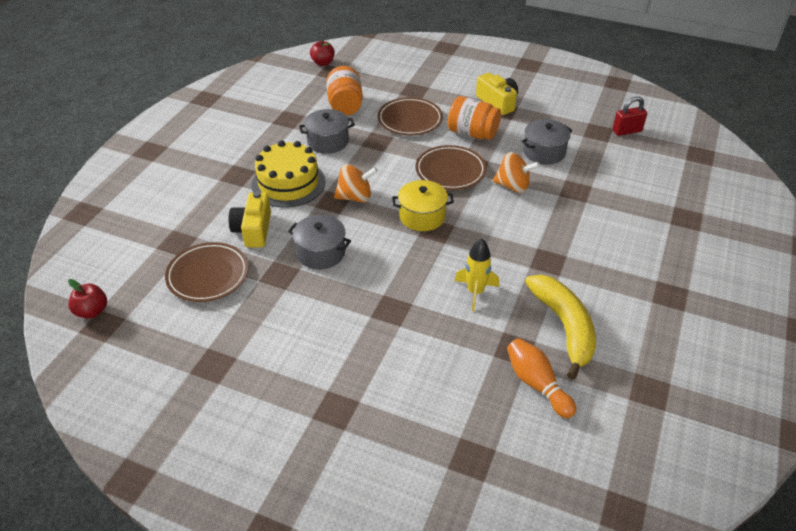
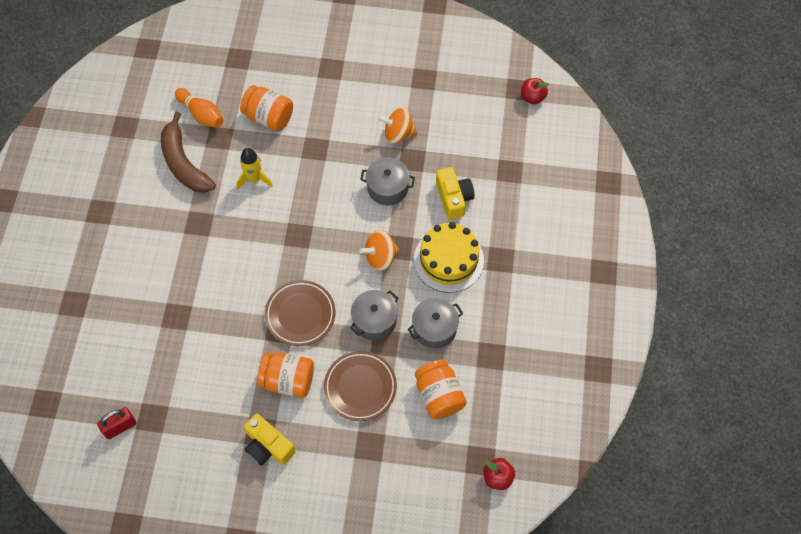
camera: 165 degrees right, 20 degrees up
(208, 275) = (466, 146): brown plate -> none
(422, 216) = (314, 248): yellow pot -> none
(442, 360) = (269, 117): none -> orange jar
(513, 186) = (236, 307): orange spinning top -> orange spinning top (398, 134)
(544, 152) = (209, 367): grey pot -> grey pot (374, 320)
(564, 327) = (184, 163): yellow banana -> brown banana

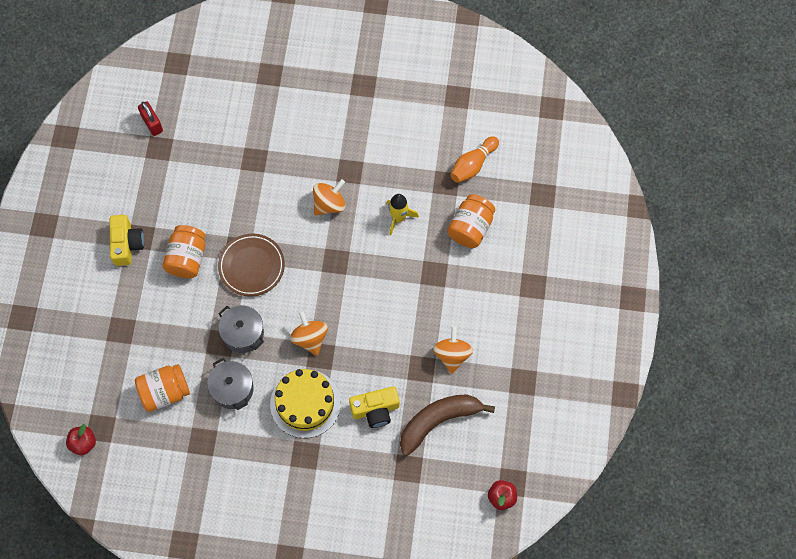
camera: 90 degrees right, 5 degrees up
(184, 163) = (416, 153): brown banana -> brown banana (438, 421)
(234, 241) = (329, 204): none -> orange spinning top
(268, 446) = (126, 244): yellow camera -> yellow camera turned 135 degrees clockwise
(360, 387) = (177, 321): brown plate -> none
(387, 188) = (388, 344): grey pot -> none

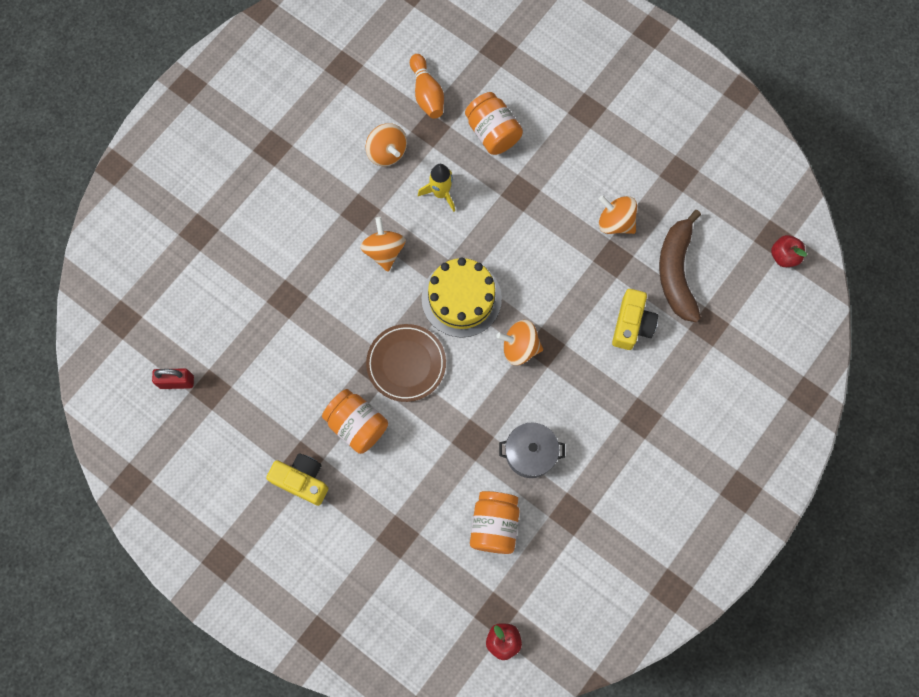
camera: 60 degrees left, 5 degrees up
(243, 333) = (475, 411): grey pot -> none
(305, 403) = (587, 389): yellow cake -> yellow cake (461, 298)
(408, 163) = (387, 152): none -> orange spinning top

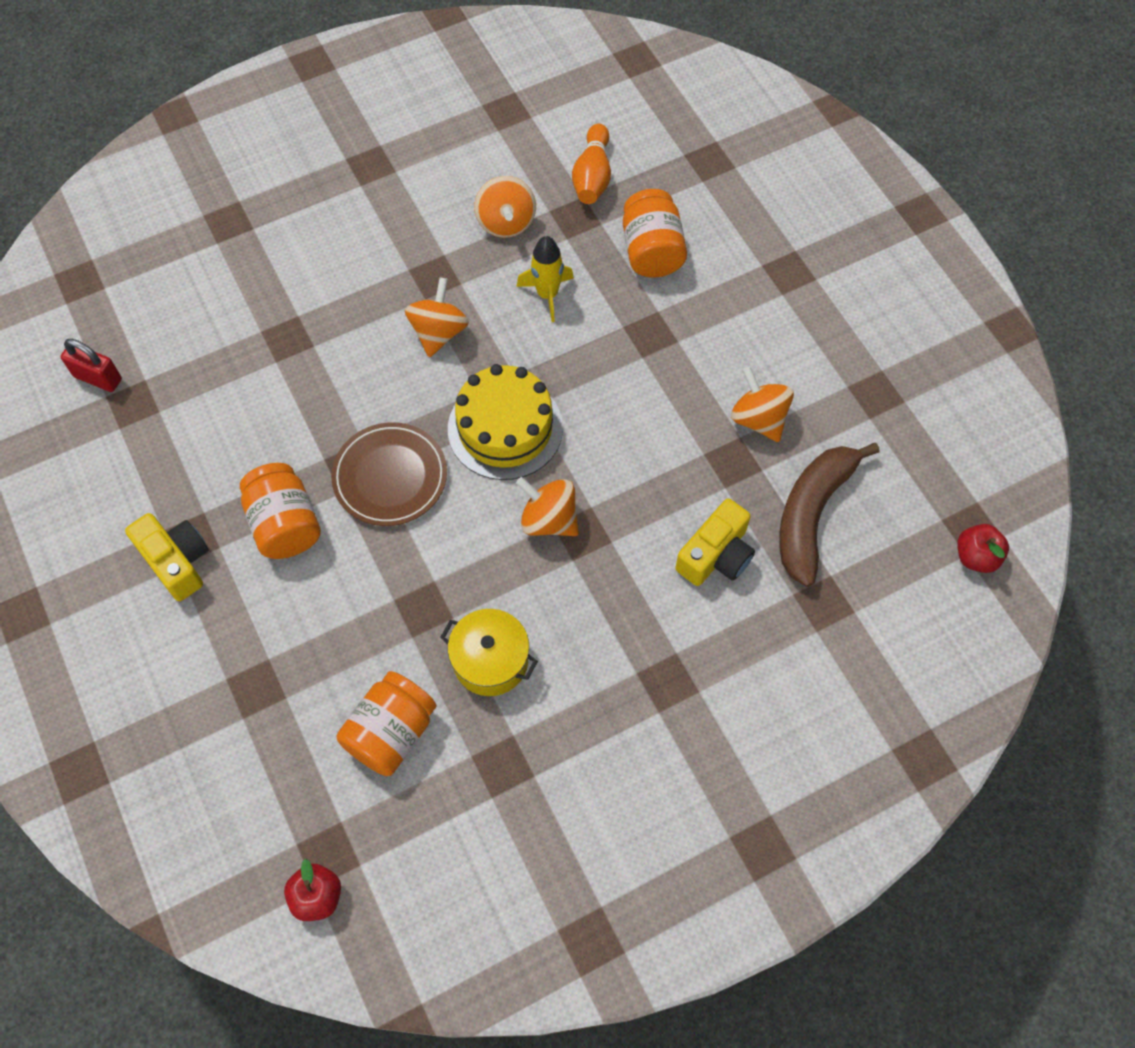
camera: 25 degrees right, 10 degrees down
(530, 453) = (490, 661): grey pot -> yellow pot

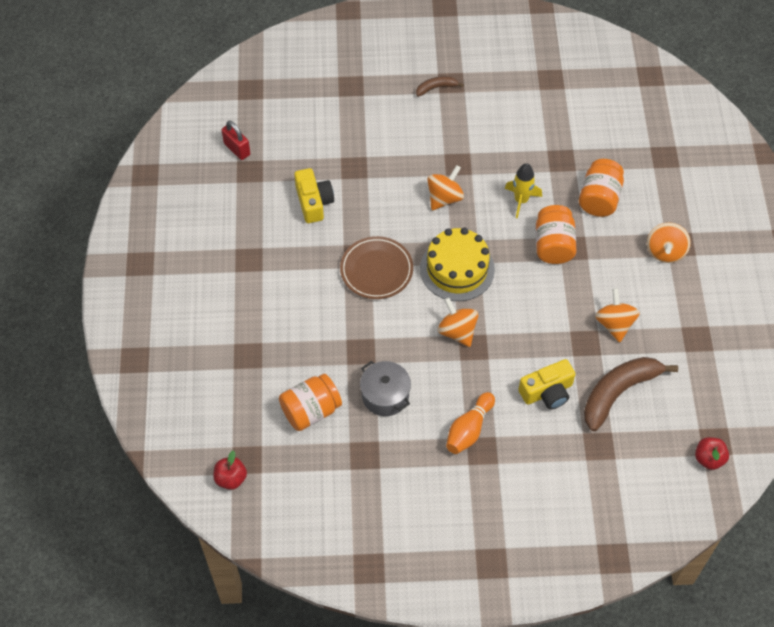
camera: 25 degrees right, 5 degrees down
(176, 561) = (235, 269): yellow camera -> yellow camera (313, 202)
(285, 524) = (304, 273): orange jar -> orange jar (553, 245)
(353, 180) = (436, 88): none -> brown banana
(490, 661) = (385, 395): yellow pot -> grey pot
(506, 222) = (517, 147): orange spinning top -> orange spinning top (665, 251)
(592, 176) = (585, 139): orange bowling pin -> orange bowling pin (469, 429)

